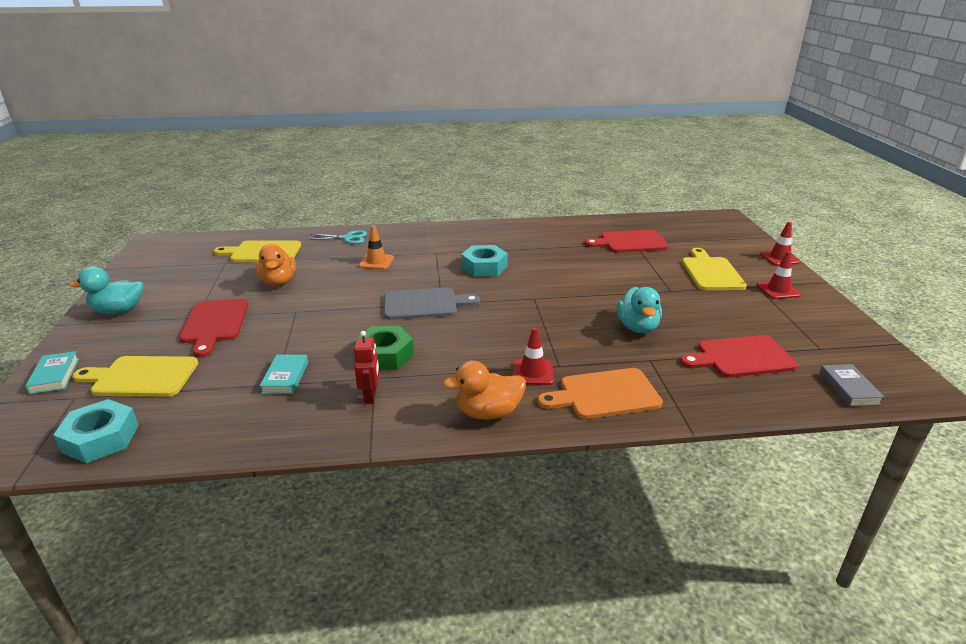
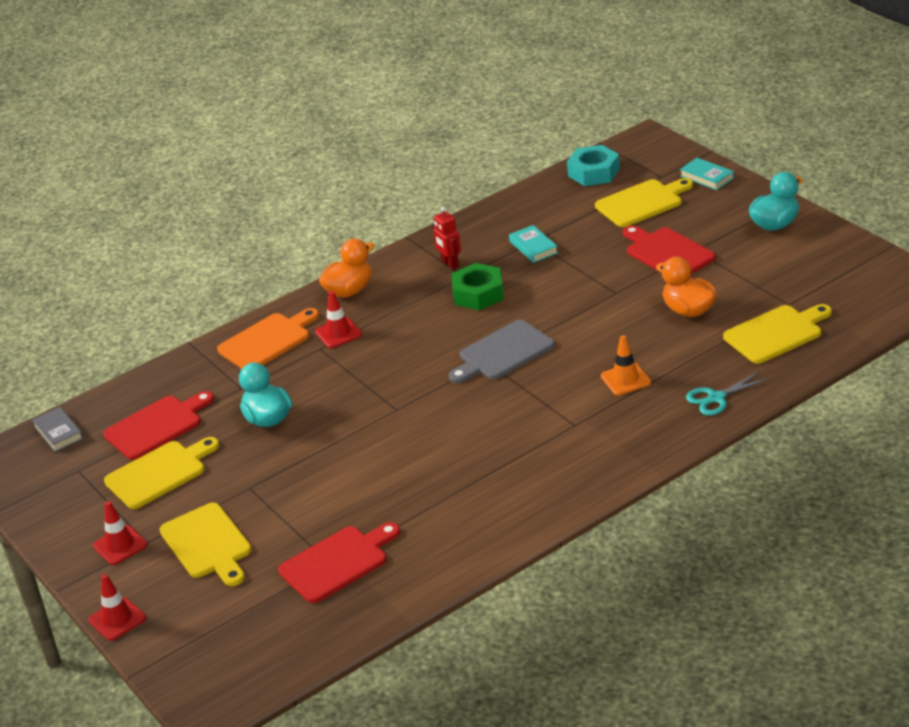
camera: 155 degrees right, 5 degrees up
(484, 267) = (492, 428): turquoise nut -> none
(742, 322) = (159, 473): none -> yellow cutting board

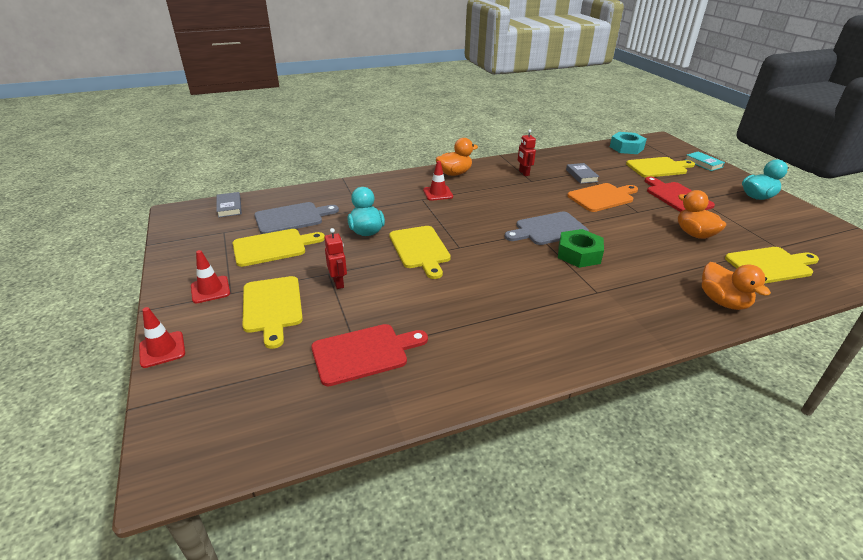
camera: 10 degrees right, 0 degrees up
(157, 426) = (292, 218): red cutting board -> grey cutting board
(267, 340) = (390, 187): orange cutting board -> orange cutting board (602, 197)
(269, 495) = (338, 283): none -> red robot
(348, 425) = (420, 249): none -> yellow cutting board
(478, 294) = (538, 192): green nut -> green nut (579, 254)
(533, 247) = (581, 175): turquoise book -> grey book
(625, 379) = (642, 269): orange traffic cone -> none
(716, 398) = (723, 301): turquoise scissors -> orange duck

